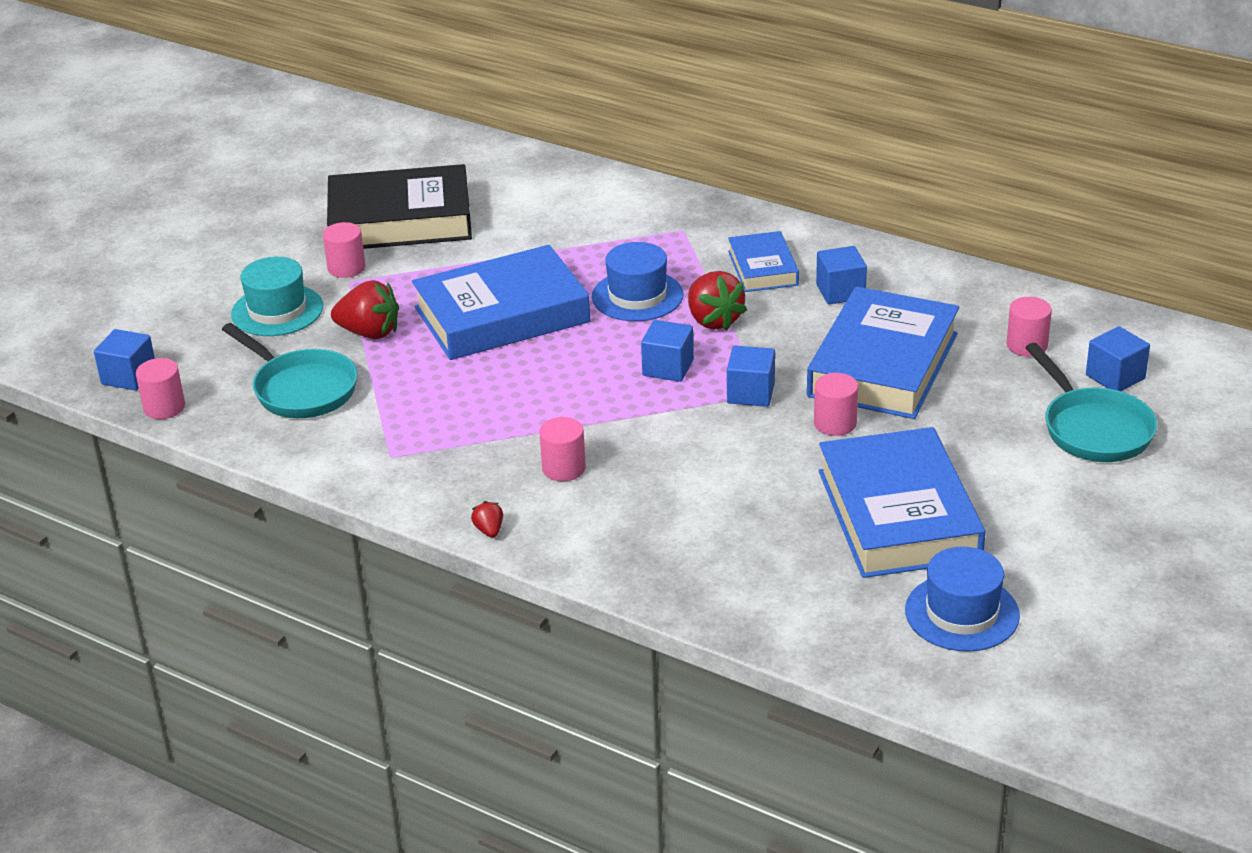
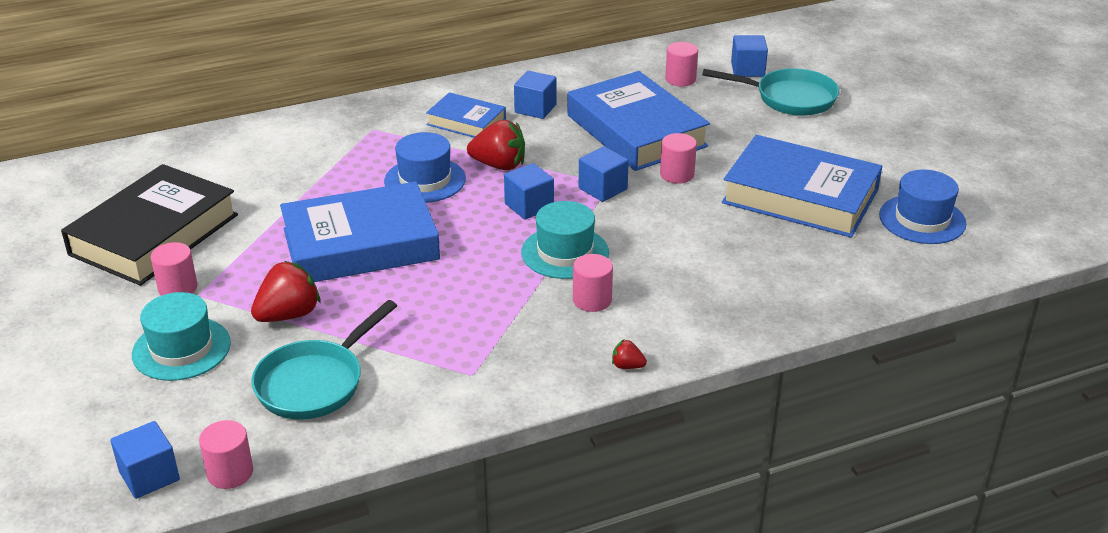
camera: 55 degrees left, 0 degrees up
(301, 389) = (315, 382): turquoise pan -> turquoise pan turned 135 degrees clockwise
(502, 315) = (360, 244): blue book -> blue book turned 60 degrees clockwise
(618, 421) = (565, 252): none -> turquoise hat

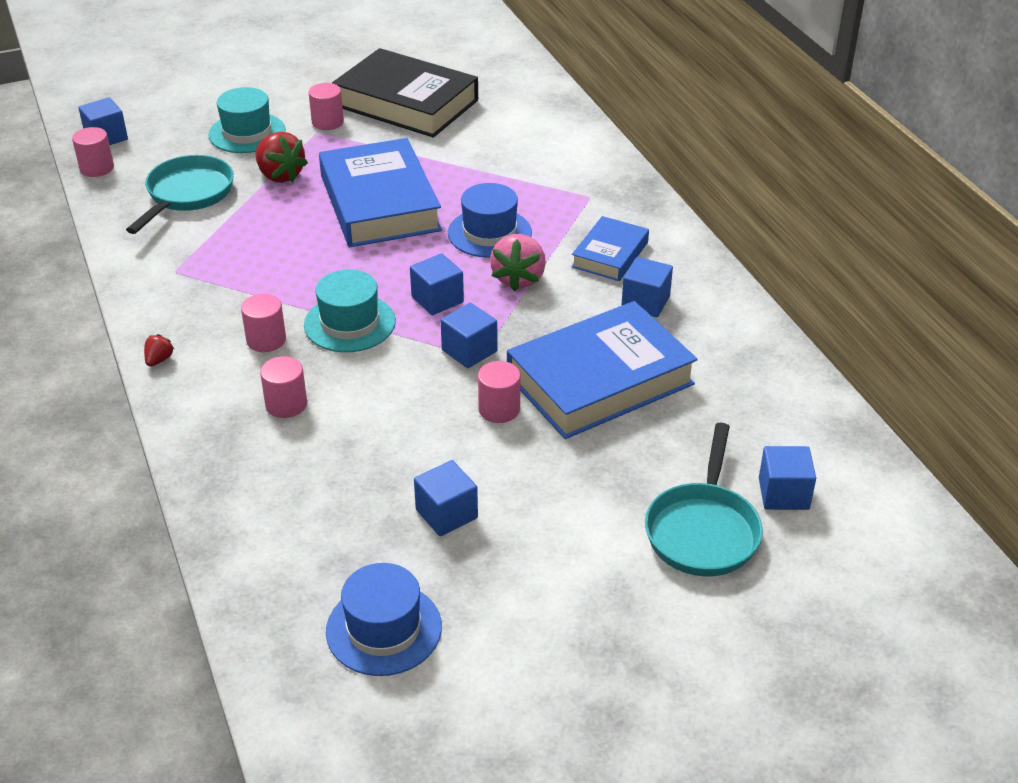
camera: 90 degrees right, 5 degrees up
(315, 382) = (187, 195): turquoise pan -> turquoise pan turned 75 degrees clockwise
(499, 165) = (519, 279): red strawberry -> pink strawberry
(680, 79) = (741, 425): pink cylinder -> pink cylinder (286, 404)
(800, 196) = (446, 514): blue book -> blue cube

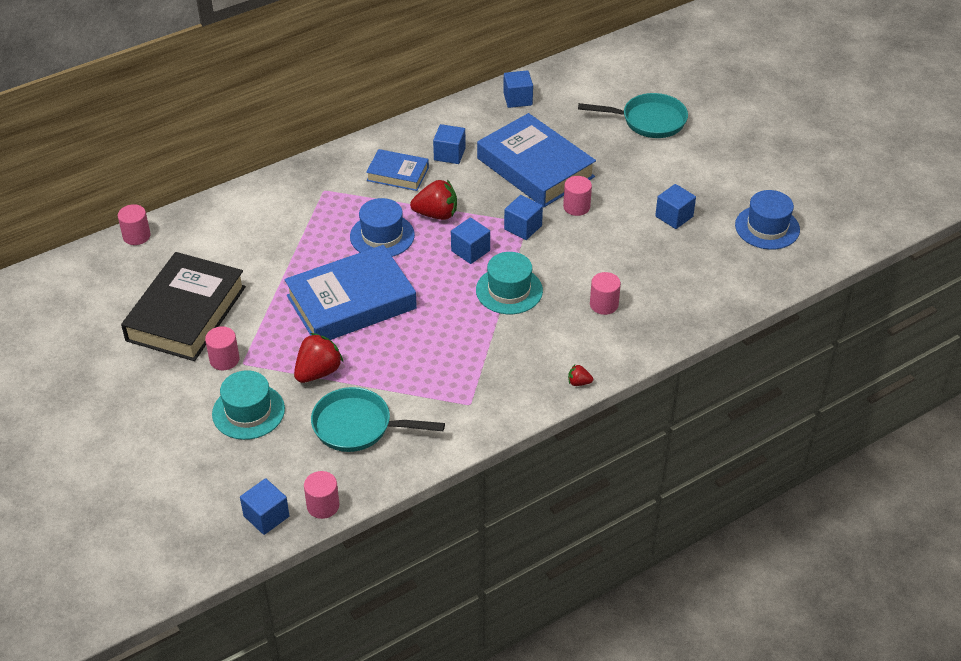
camera: 100 degrees left, 5 degrees up
(266, 340) = (540, 330): pink cylinder -> pink cylinder (136, 236)
(519, 279) = (436, 214): pink strawberry -> red strawberry
(783, 494) = (610, 94): blue cube -> blue cube (517, 99)

